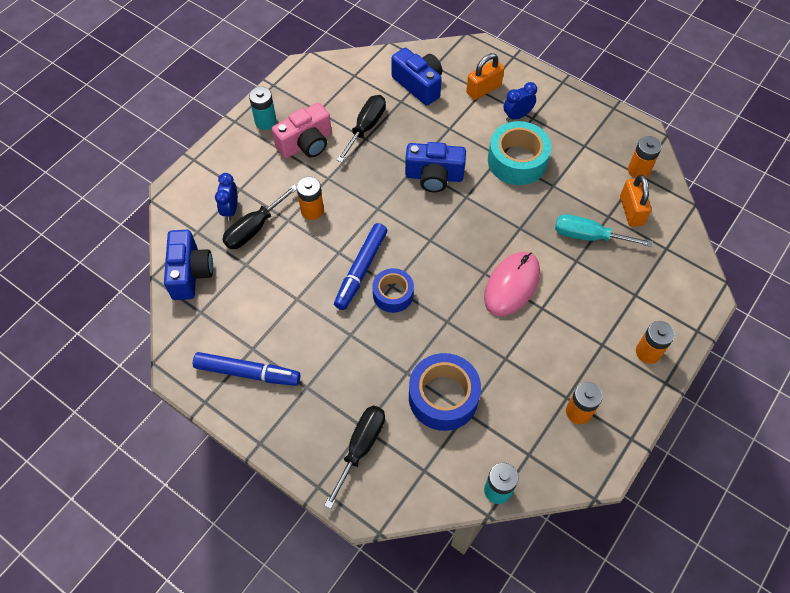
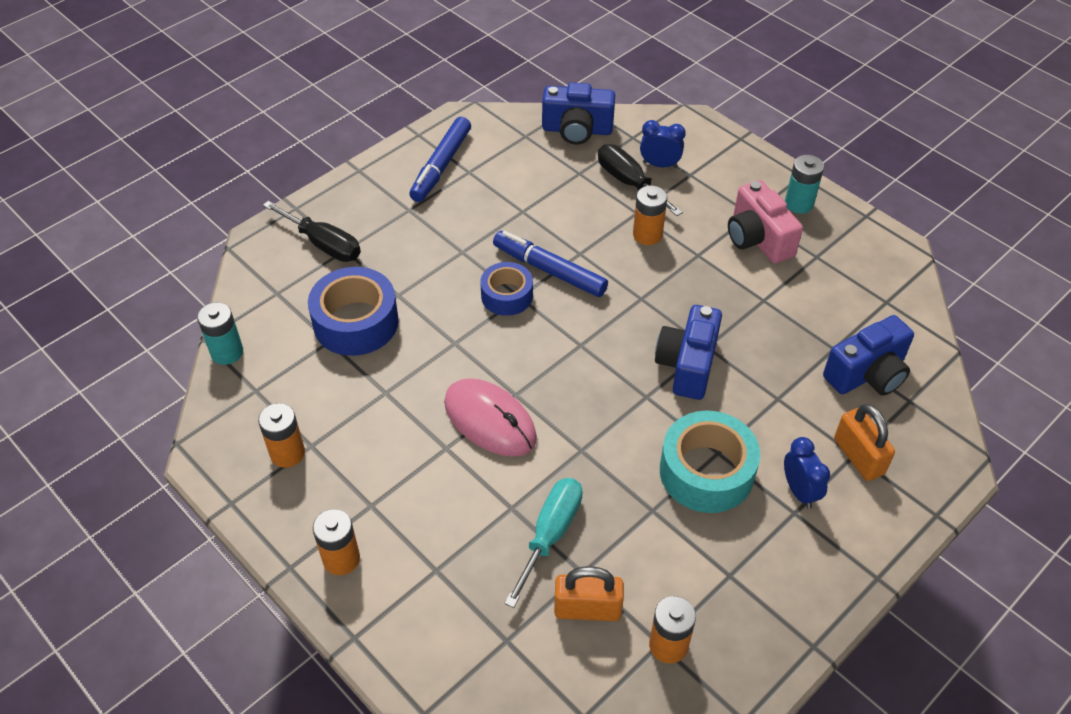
camera: 100 degrees right, 10 degrees down
(366, 127) = (783, 302): black screwdriver -> none

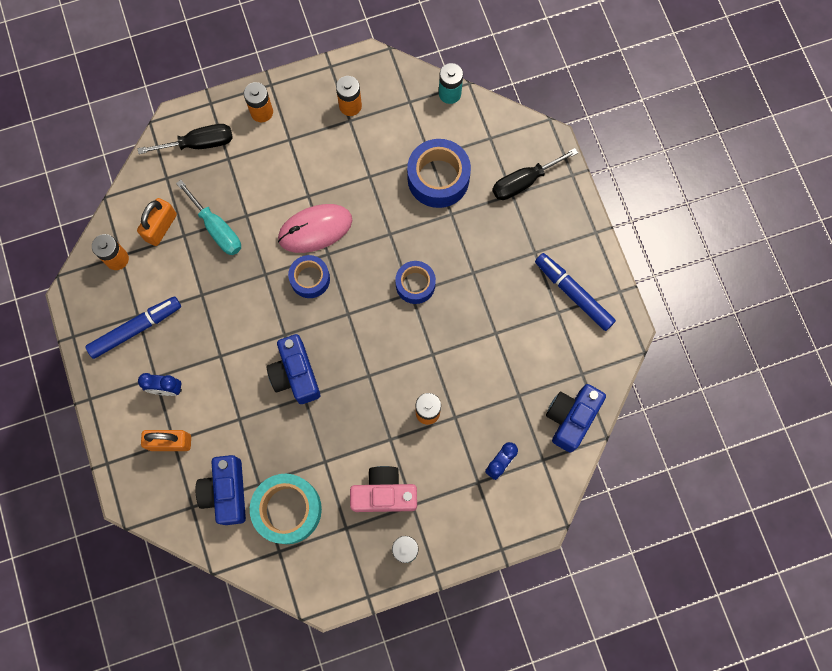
camera: 115 degrees right, 25 degrees up
(549, 270) = (425, 324): blue marker -> blue marker (136, 329)
(560, 399) = (310, 279): none -> blue tape
(629, 182) = (490, 428): black screwdriver -> black screwdriver (199, 144)
(687, 365) = (295, 374): blue camera -> blue camera turned 150 degrees counterclockwise
(706, 472) = (210, 340): turquoise tape -> turquoise tape (288, 510)

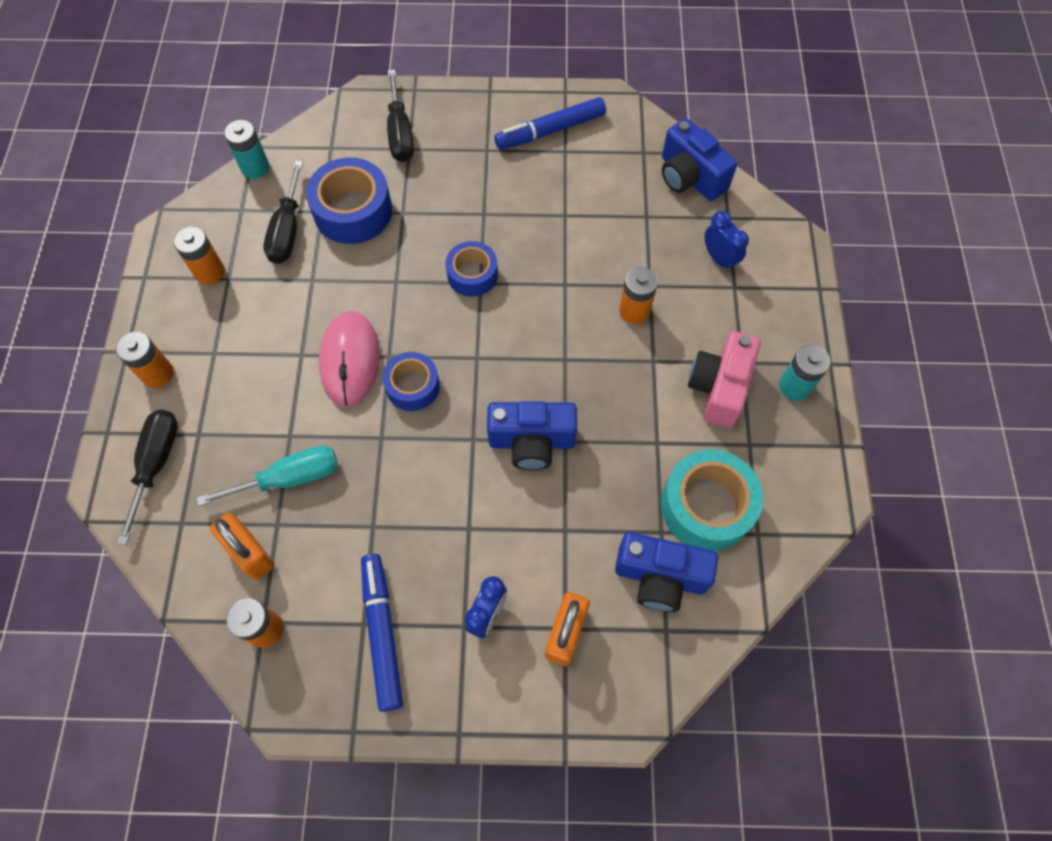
camera: 70 degrees left, 10 degrees down
(404, 141) = (287, 230): none -> black screwdriver

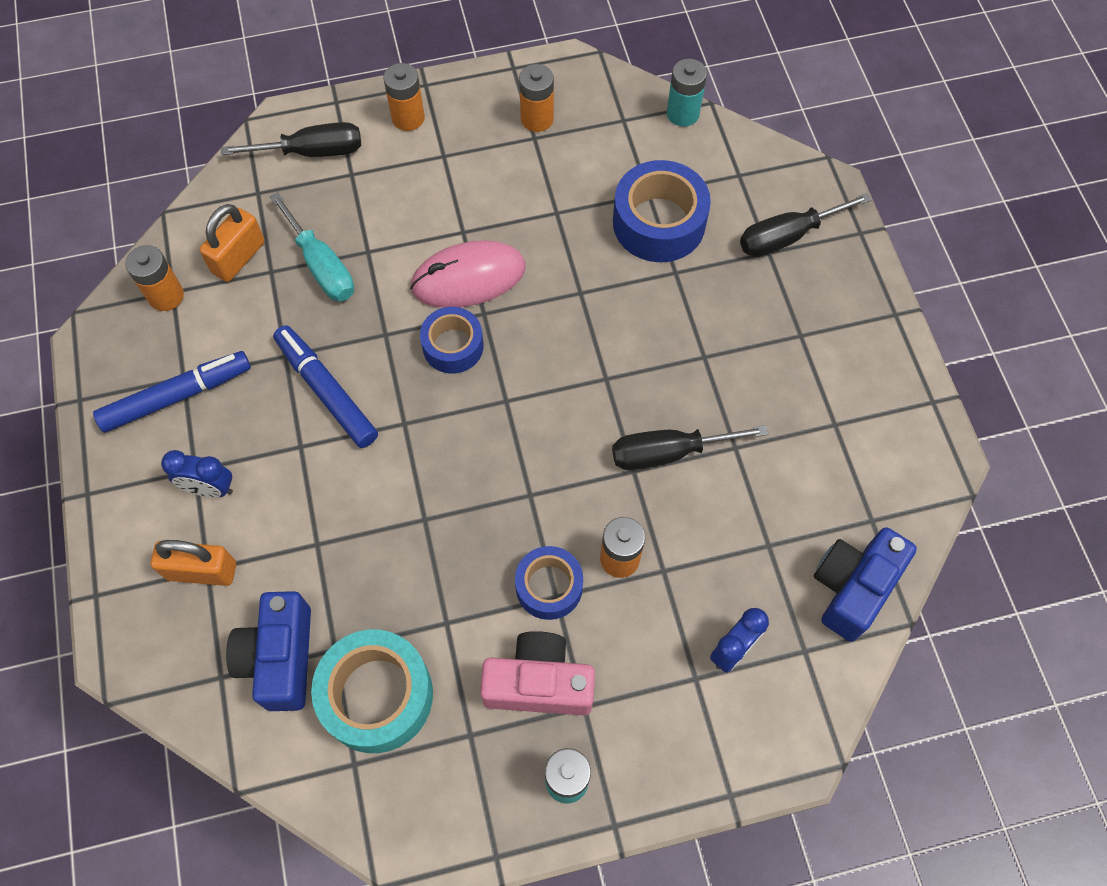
camera: 75 degrees right, 0 degrees up
(287, 230) = (611, 170): black screwdriver -> black screwdriver (668, 453)
(472, 274) = (614, 366): blue tape -> blue tape (549, 586)
(531, 442) = (414, 483): blue camera -> none
(550, 131) = (859, 399): blue marker -> blue marker (326, 391)

